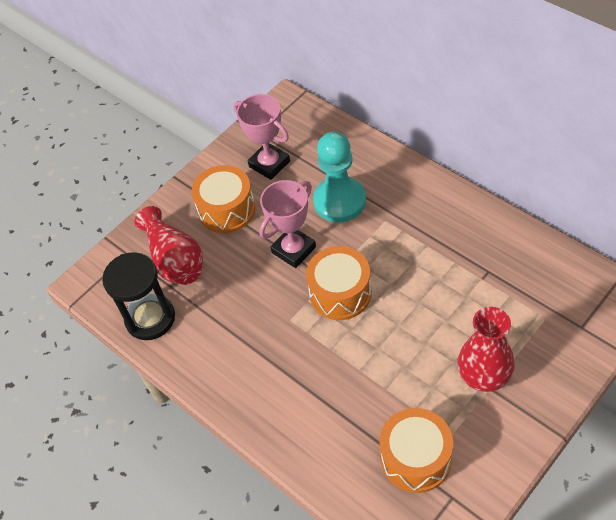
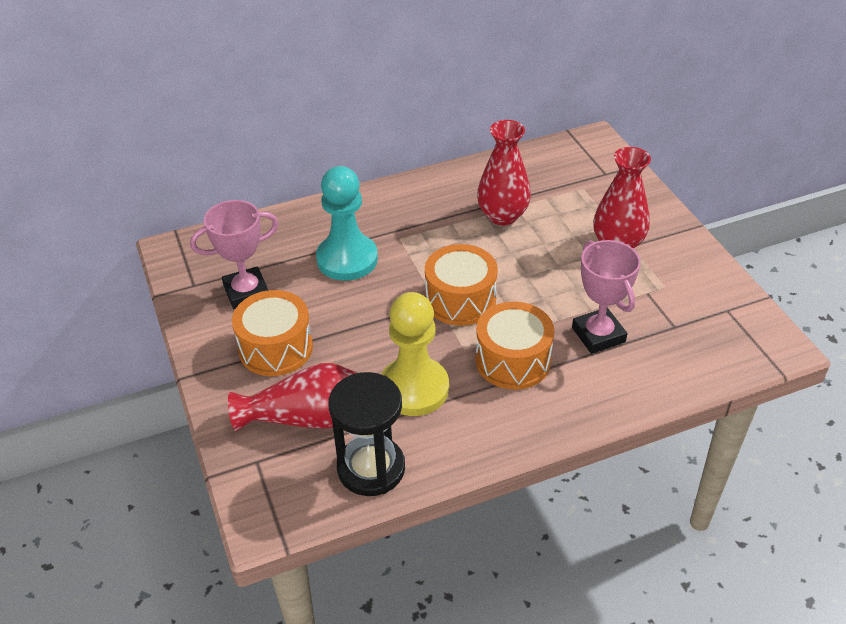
camera: 70 degrees left, 10 degrees down
(233, 308) = (414, 388): none -> yellow pawn
(293, 250) = (378, 314): pink trophy -> pink trophy (598, 335)
(416, 458) = (676, 317): orange drum -> orange drum (513, 360)
(461, 275) = (502, 216): none -> red vase

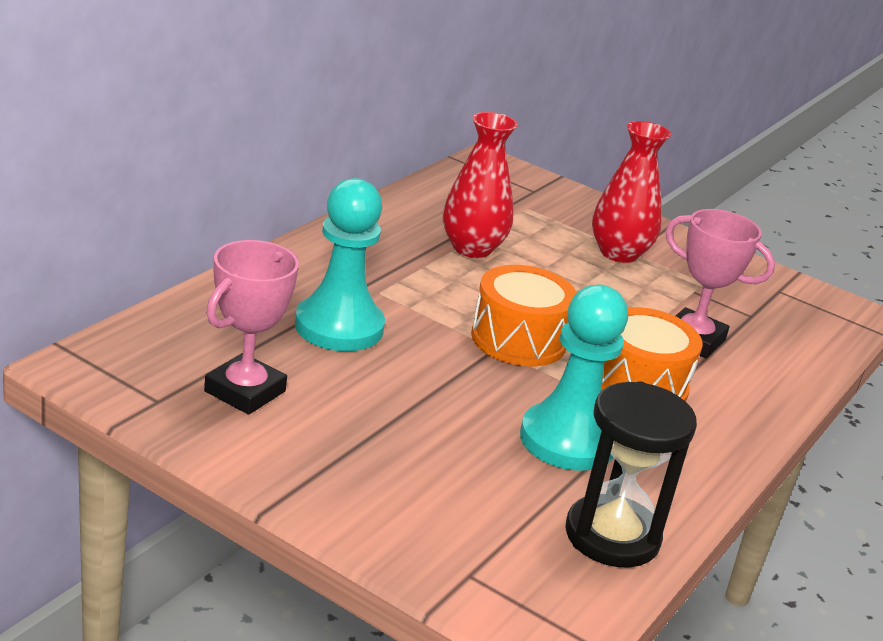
camera: 40 degrees left, 15 degrees down
(276, 348) = (354, 443): orange drum -> none
(306, 417) = (478, 507): red vase -> none
(414, 388) = (567, 440): yellow pawn -> turquoise pawn

